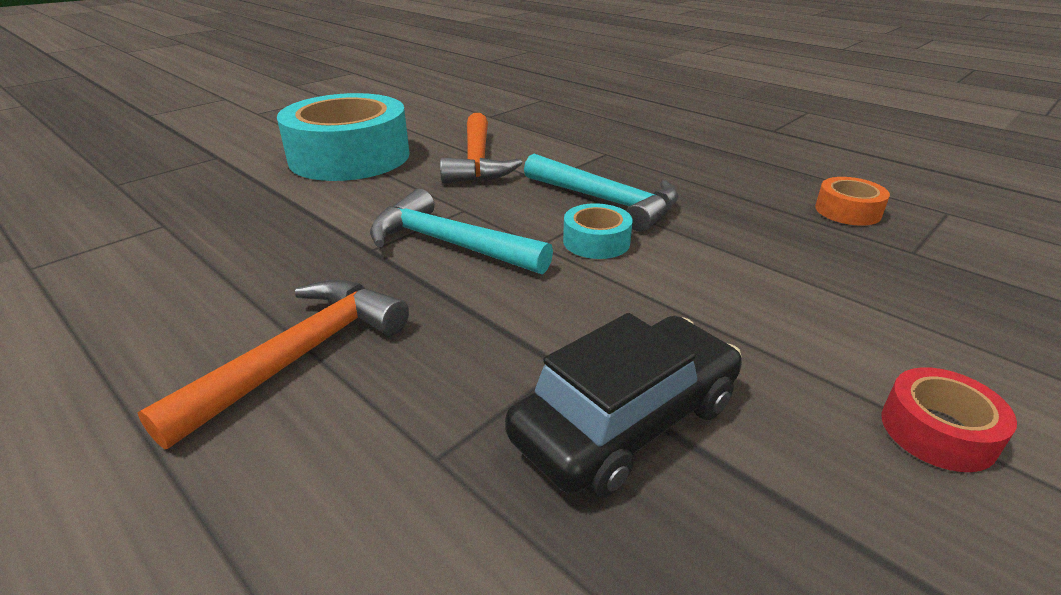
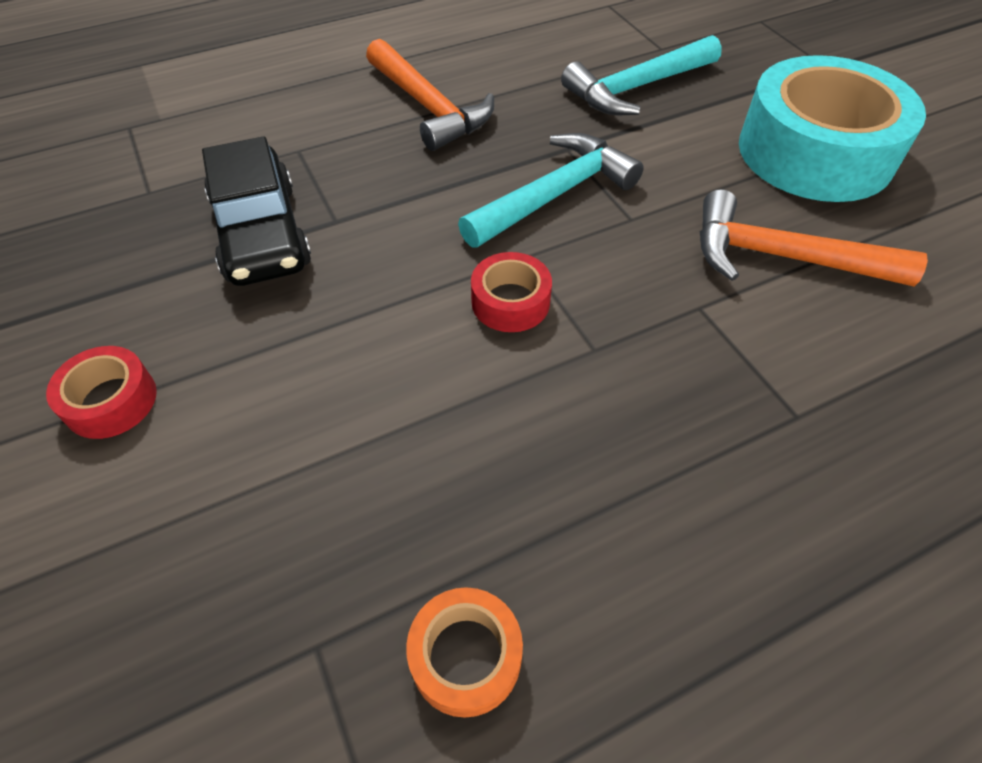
camera: 110 degrees right, 20 degrees up
(596, 241) = (510, 302): turquoise tape -> red tape
(606, 201) = (612, 348): turquoise hammer -> turquoise hammer (637, 88)

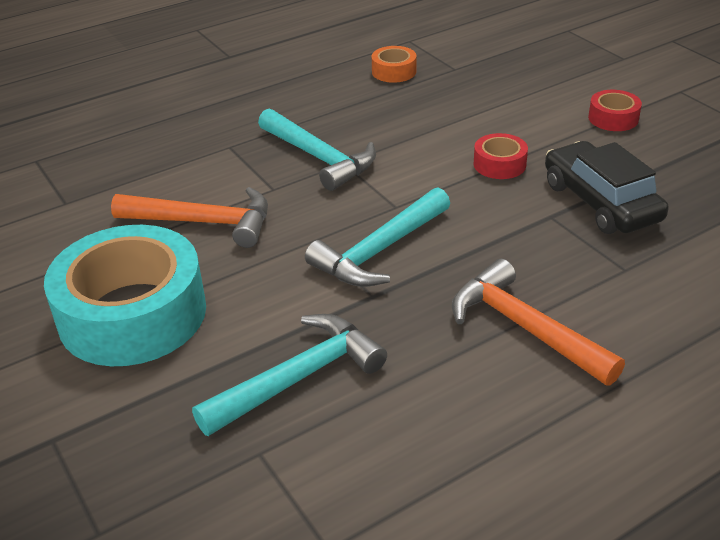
camera: 175 degrees right, 15 degrees down
(510, 302) = (401, 179): red tape -> red tape (499, 164)
(635, 365) = (319, 157): none -> turquoise hammer

